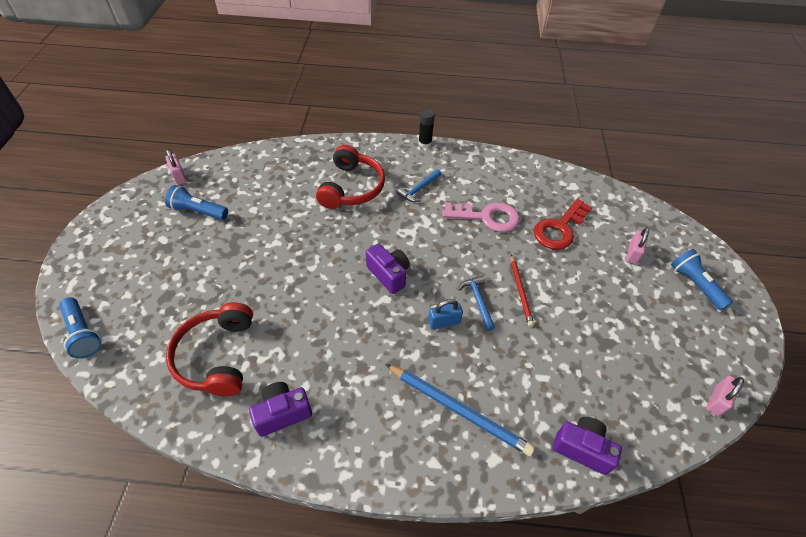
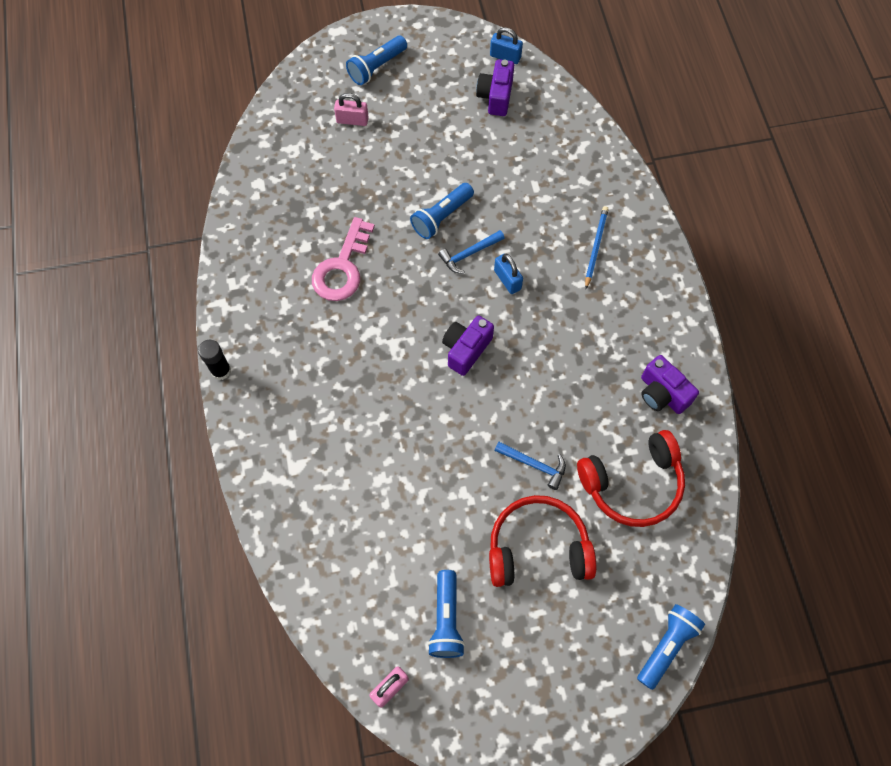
camera: 105 degrees left, 15 degrees up
(351, 187) = (339, 437): red headphones -> red headphones (538, 548)
(419, 189) = (317, 354): blue hammer -> blue hammer (534, 465)
(458, 410) = (595, 247): blue pencil -> blue pencil, size x0.61
(487, 217) = (342, 267): pink key -> pink key turned 150 degrees counterclockwise
(520, 291) = (441, 217): red pencil -> blue flashlight
(560, 228) = (336, 190): red key -> none
(582, 448) = (590, 150): purple camera -> purple camera (495, 96)
(716, 401) = (505, 56): pink padlock -> blue padlock

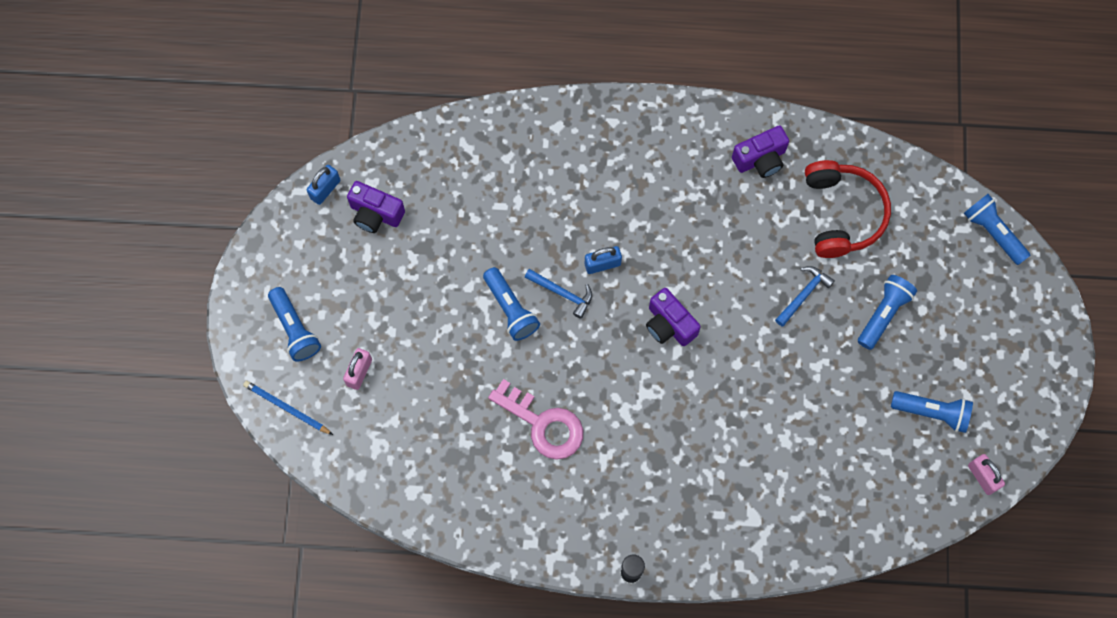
camera: 75 degrees left, 5 degrees up
(469, 254) = (562, 293): blue hammer -> blue hammer turned 45 degrees counterclockwise
(538, 548) = (883, 314): red headphones -> blue flashlight
(595, 247) = (588, 170): blue pencil -> blue pencil (286, 408)

